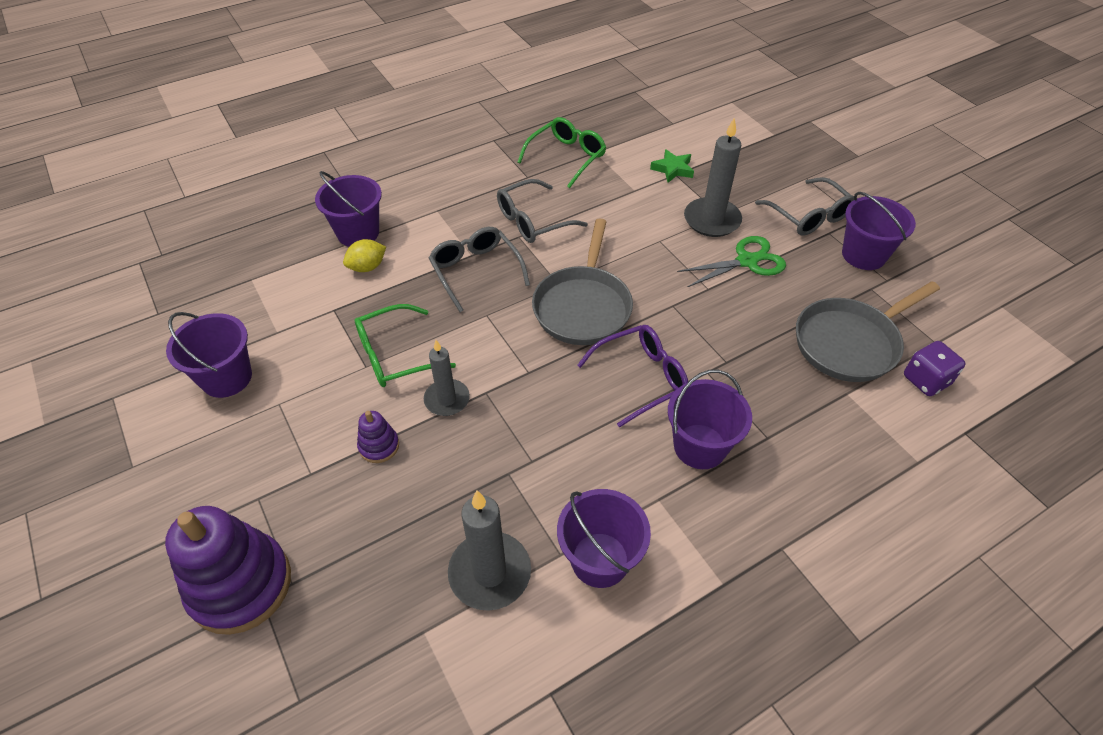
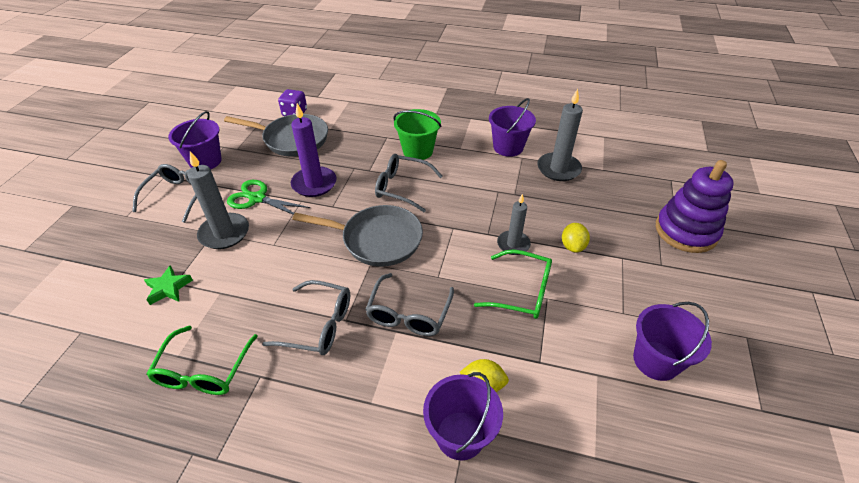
camera: 135 degrees left, 5 degrees down
(379, 446) = (572, 246): purple stacking toy -> yellow lemon
(566, 158) = (204, 370): green glasses -> green glasses turned 75 degrees counterclockwise
(583, 306) = (377, 239): grey pan -> grey pan turned 45 degrees clockwise
(640, 378) = (403, 188): purple glasses -> grey glasses
(700, 446) = (418, 151): purple bucket -> green bucket
(729, 313) = (314, 184): none -> purple candle

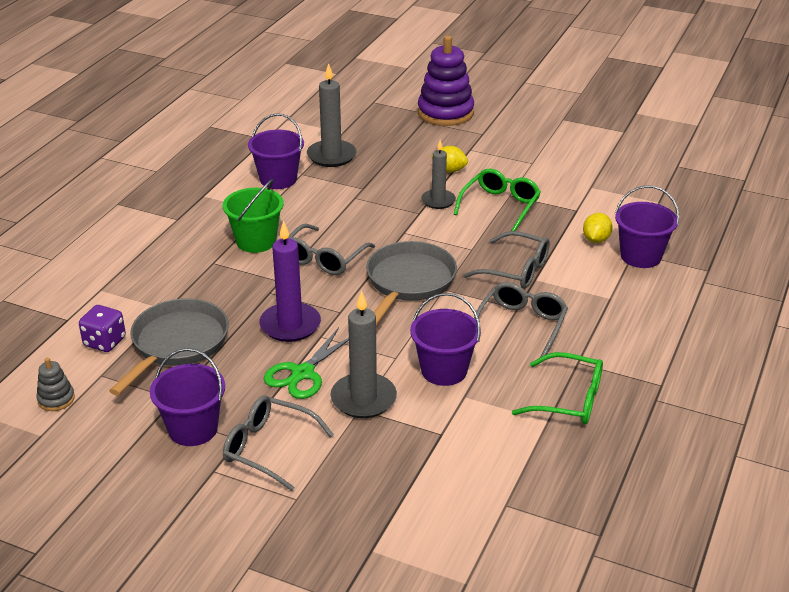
camera: 80 degrees left, 10 degrees down
(168, 288) = (449, 438): green star -> none
(241, 108) = (56, 399): none -> grey stacking toy
(656, 360) = (580, 160): purple bucket -> purple bucket (444, 370)

